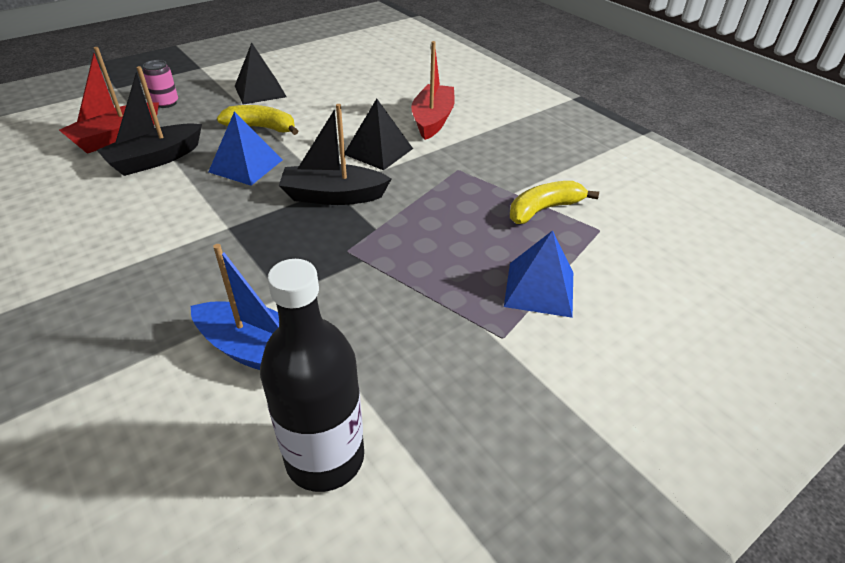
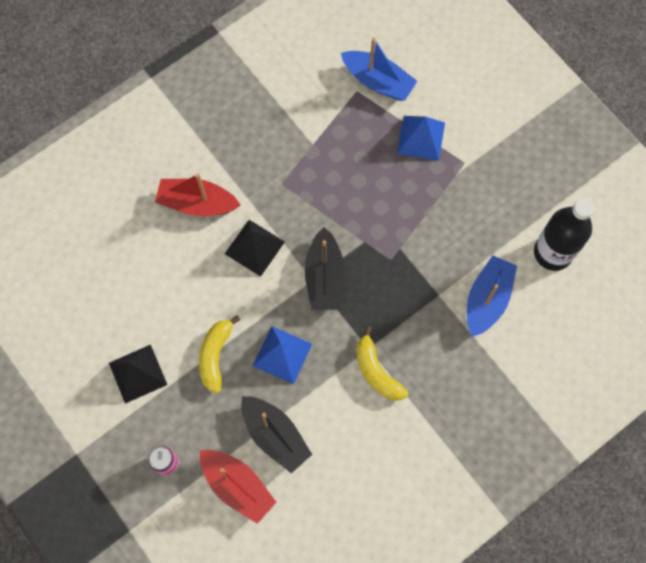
camera: 90 degrees left, 30 degrees up
(544, 209) = (334, 124): yellow banana -> yellow banana (376, 371)
(621, 249) = (378, 81): none -> blue boat

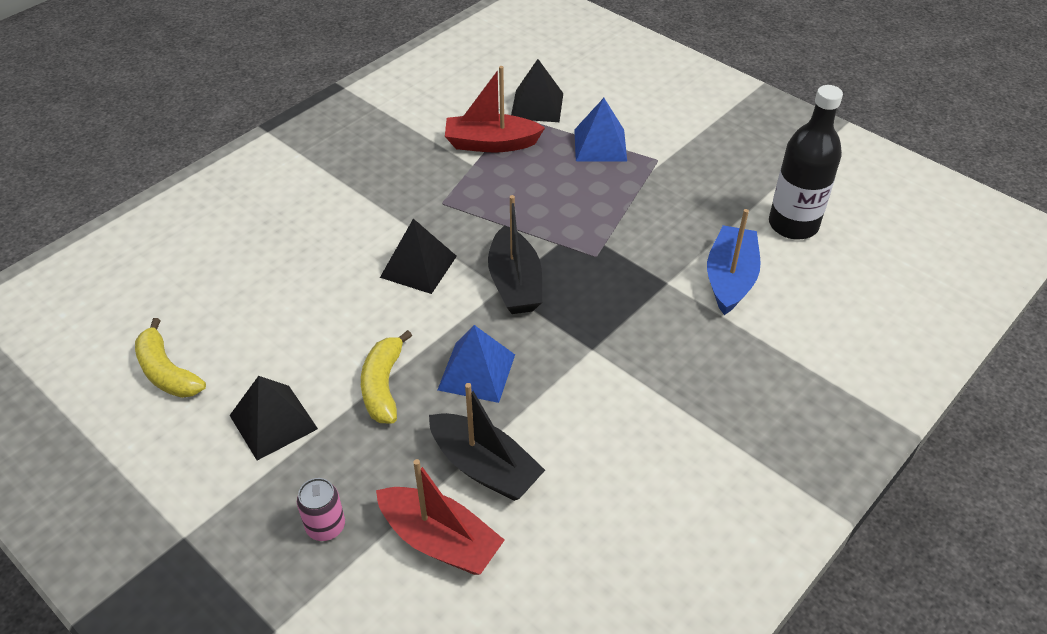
camera: 10 degrees left, 25 degrees down
(197, 203) = (337, 233): red boat -> red boat (491, 143)
(376, 371) = (610, 372): yellow banana -> yellow banana (167, 372)
(378, 81) = (537, 106): blue boat -> black pyramid

